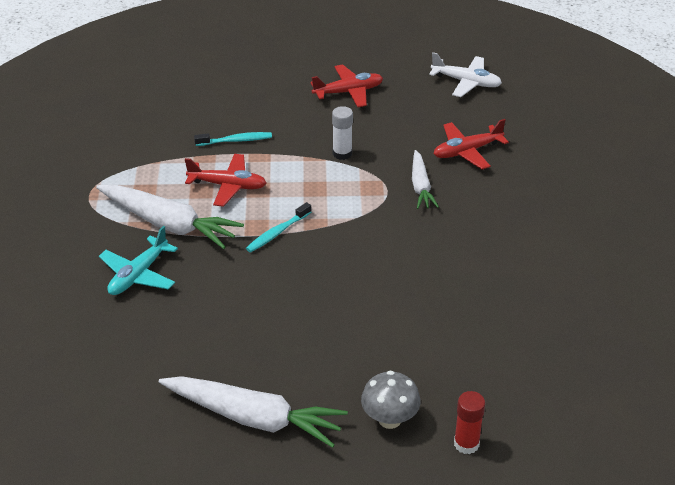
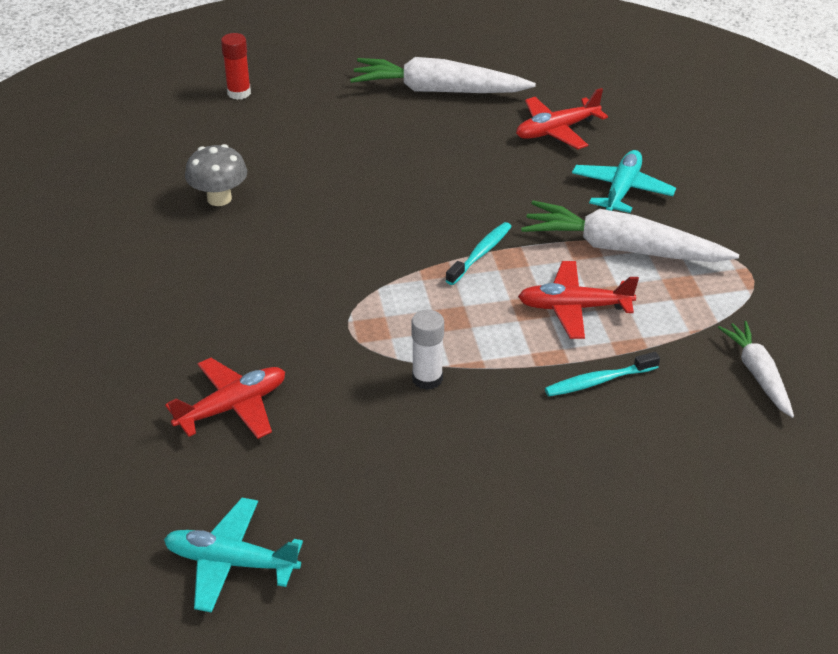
camera: 170 degrees right, 0 degrees up
(348, 92) = (448, 507): red plane -> red plane (556, 130)
(389, 419) = (311, 102): grey mushroom -> grey mushroom (219, 198)
(421, 186) = (301, 339): white carrot -> white carrot (757, 374)
(466, 82) = (231, 562): white plane -> turquoise plane

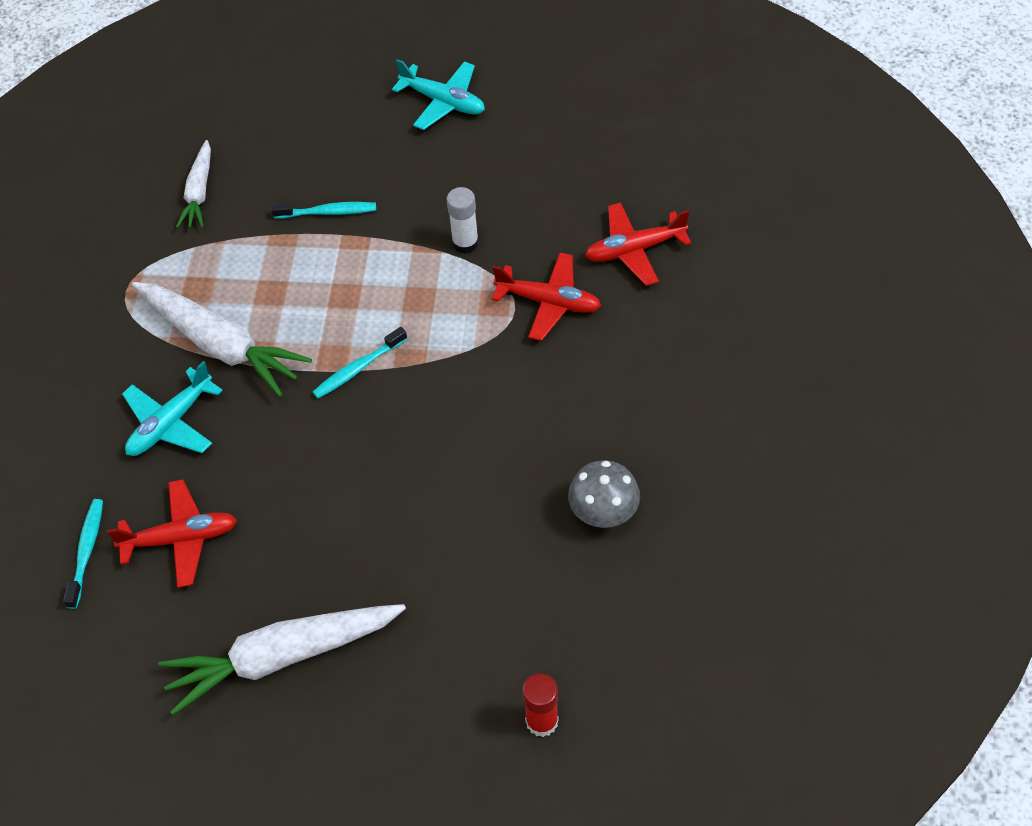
camera: 160 degrees left, 15 degrees up
(231, 562) = (657, 129): turquoise plane -> turquoise plane (443, 102)
(438, 90) = (282, 657): white carrot -> white carrot turned 135 degrees clockwise
(574, 308) = (306, 287): red plane -> red plane (549, 302)
(622, 113) = (87, 551): none -> turquoise toothbrush

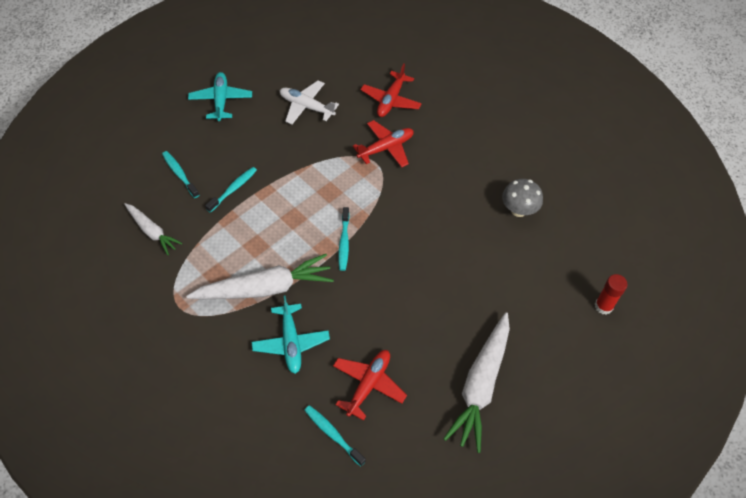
camera: 55 degrees left, 0 degrees up
(299, 152) = (179, 174): none -> turquoise toothbrush
(443, 102) = (221, 100): turquoise plane -> turquoise plane turned 75 degrees counterclockwise
(465, 243) = (316, 152): white glue stick -> none
(525, 180) = (306, 107): none -> white plane

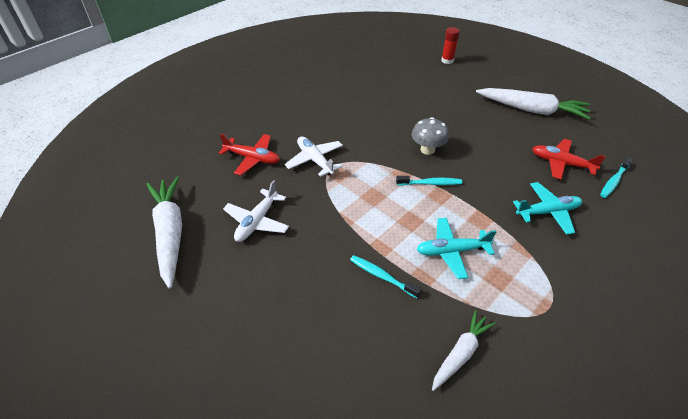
camera: 90 degrees left, 10 degrees down
(179, 174) = (366, 336): turquoise toothbrush -> none
(221, 100) = (240, 307): turquoise plane -> turquoise plane (452, 251)
(265, 288) = (499, 235): white carrot -> white carrot (170, 233)
(386, 148) = (315, 160): red plane -> white plane
(518, 210) = (374, 90): grey mushroom -> grey mushroom (427, 150)

